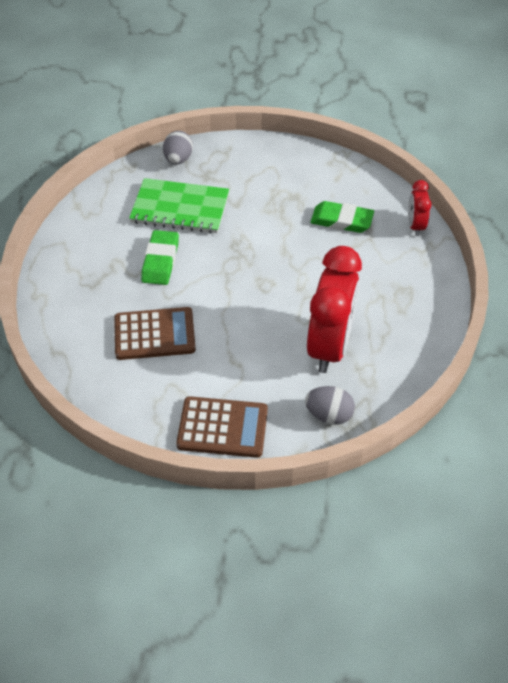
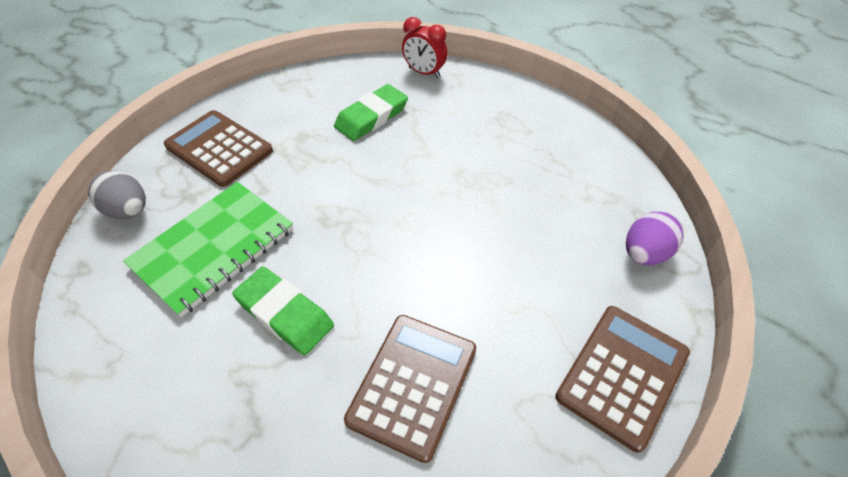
camera: 60 degrees left, 0 degrees up
(252, 166) = (219, 149): none -> brown calculator
(329, 346) = (543, 207): red clock -> none
(329, 415) = (645, 253): grey egg -> purple egg

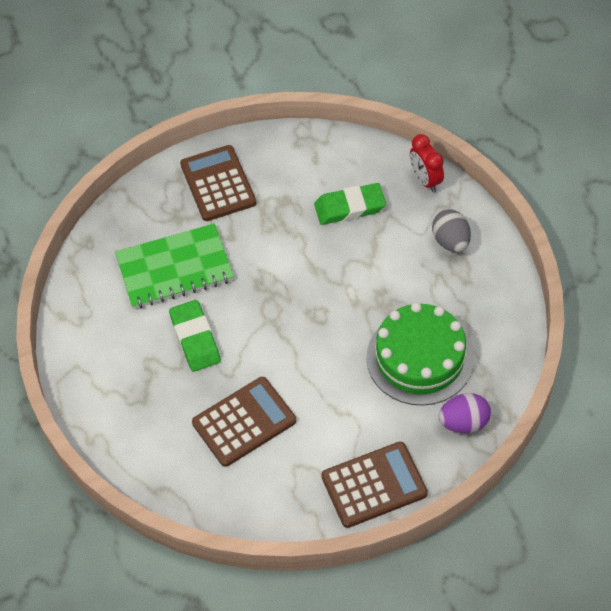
camera: 35 degrees right, 5 degrees up
(128, 211) = (133, 210): grey egg -> grey egg (451, 241)
(547, 213) = (420, 358): none -> green cake

